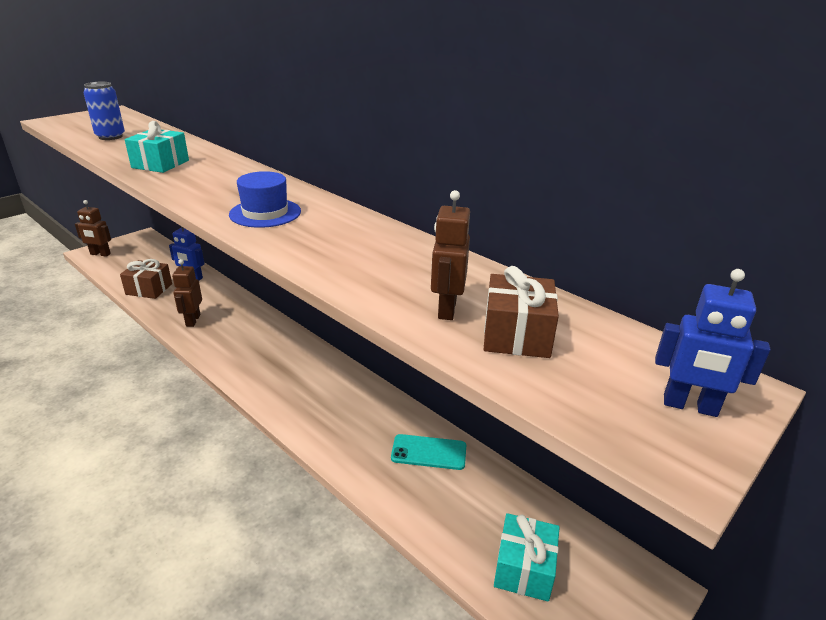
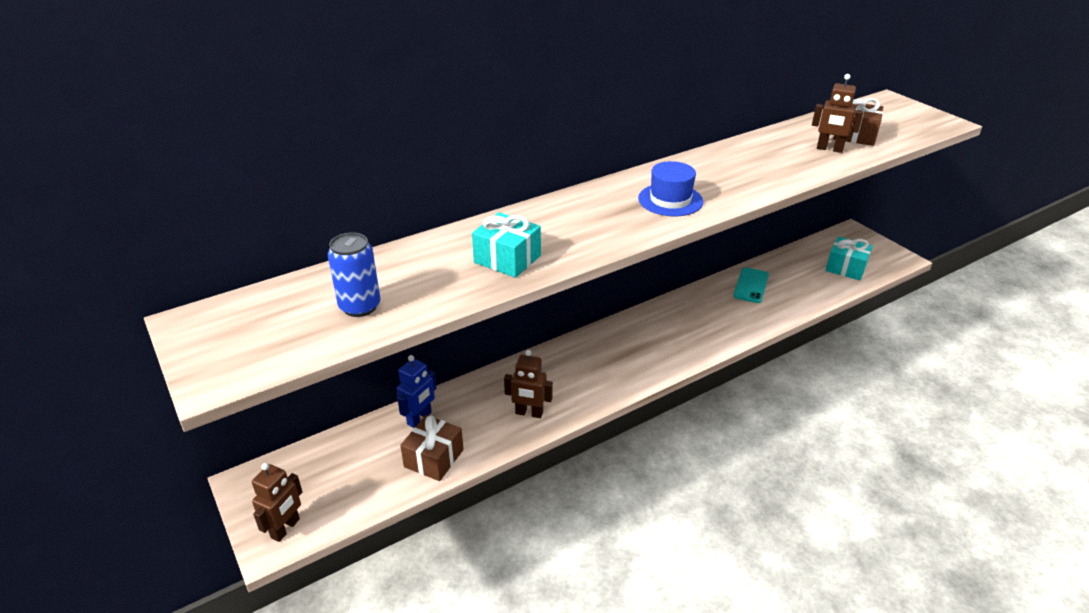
camera: 75 degrees left, 5 degrees up
(690, 406) = (907, 112): blue robot -> none

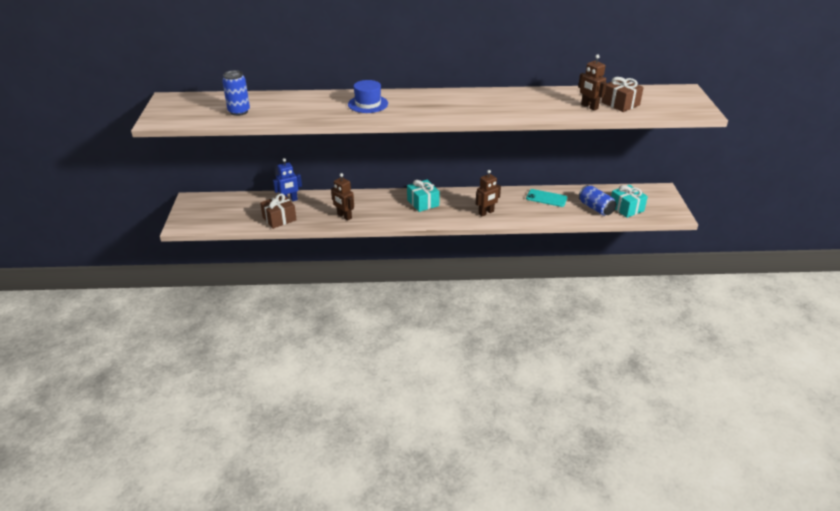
camera: 30 degrees right, 0 degrees up
(286, 528) = (191, 222): brown robot -> brown robot (486, 213)
(507, 259) = (326, 111): turquoise gift -> turquoise gift (423, 203)
(670, 200) = (447, 107): blue hat -> blue hat (368, 104)
(751, 285) = (546, 198): turquoise phone -> turquoise phone turned 60 degrees clockwise
(816, 279) = (595, 208): none -> blue can

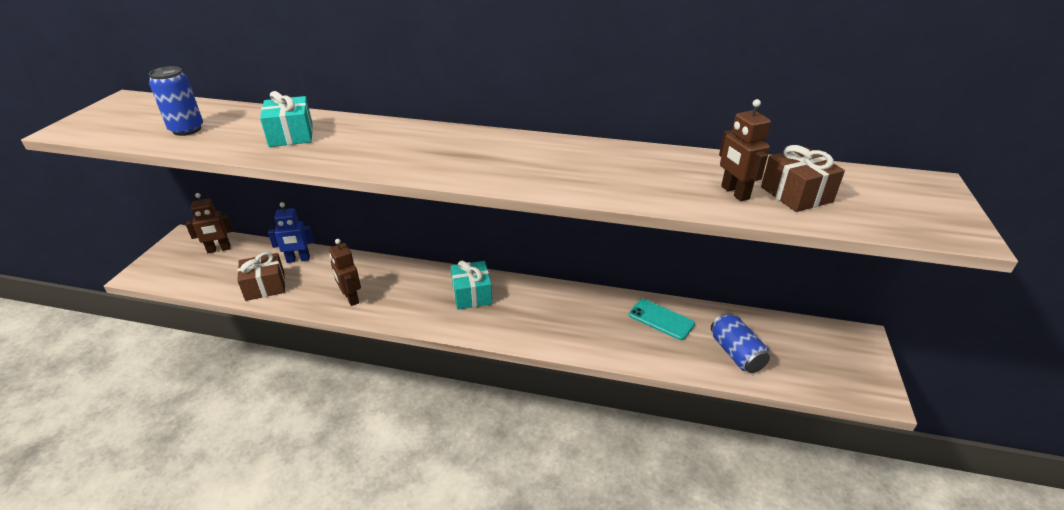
camera: 15 degrees right, 0 degrees up
(368, 104) = (374, 141): blue hat -> none
(486, 213) = (556, 329): brown robot -> brown robot (219, 249)
(626, 208) = (789, 363): turquoise gift -> turquoise gift (291, 135)

